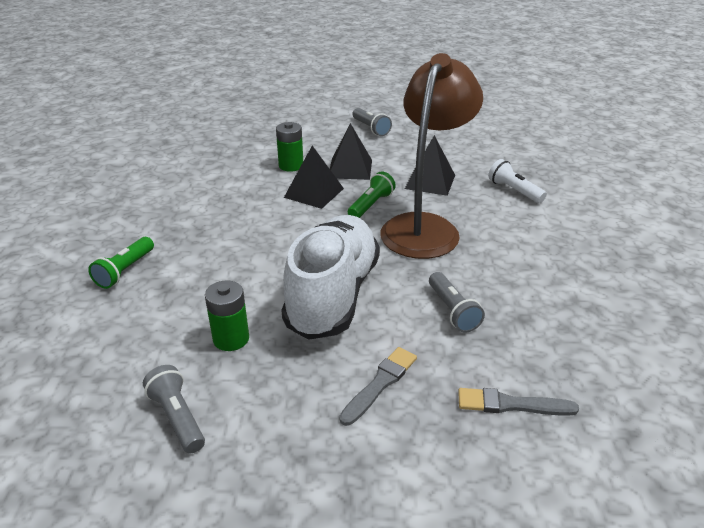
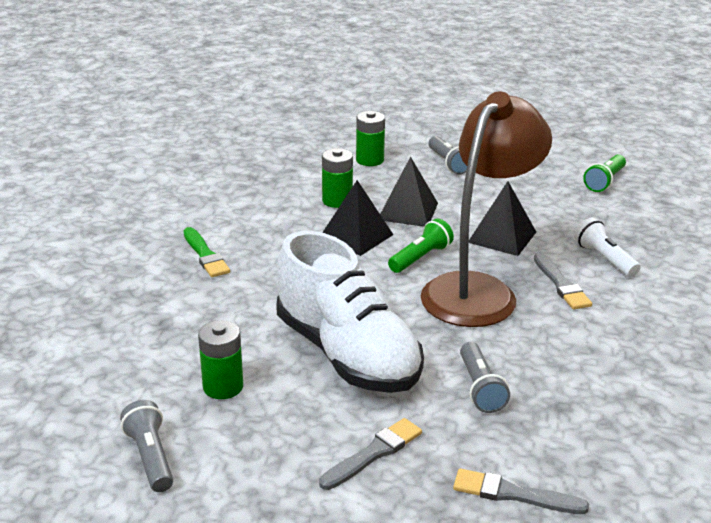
camera: 10 degrees right, 5 degrees down
(125, 271) = (123, 301): green flashlight -> green flashlight (605, 181)
(190, 222) = (205, 255): none -> green brush
(309, 131) = (369, 160): none -> green battery
(333, 295) = (347, 354): white shoe -> white shoe turned 120 degrees clockwise
(488, 215) = (561, 284): none -> grey brush

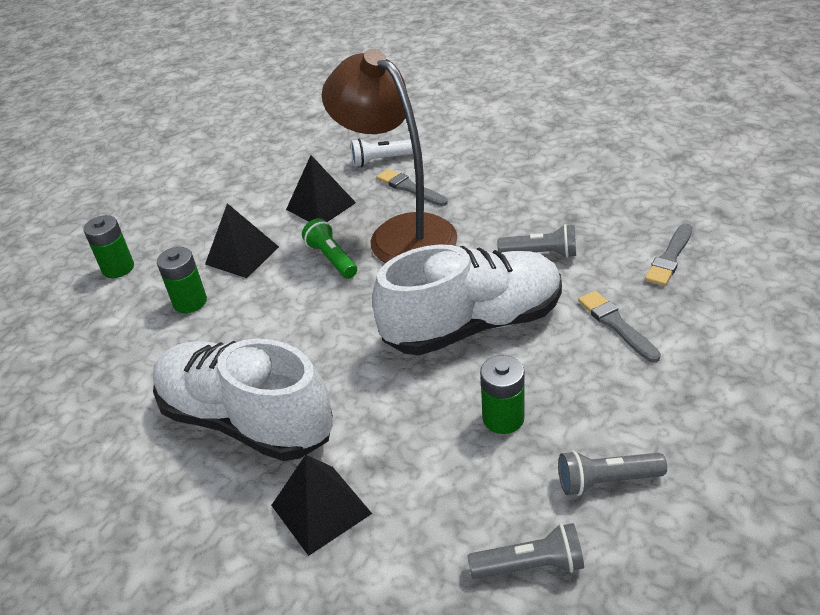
camera: 70 degrees left, 10 degrees up
(205, 255) = (246, 420): green brush -> white shoe
(356, 236) = (270, 296): black pyramid -> black pyramid (321, 509)
(448, 163) = (165, 216): grey flashlight -> grey flashlight (530, 565)
(561, 284) = (410, 188): grey brush -> grey brush turned 135 degrees counterclockwise
(605, 181) = (261, 136): green flashlight -> none

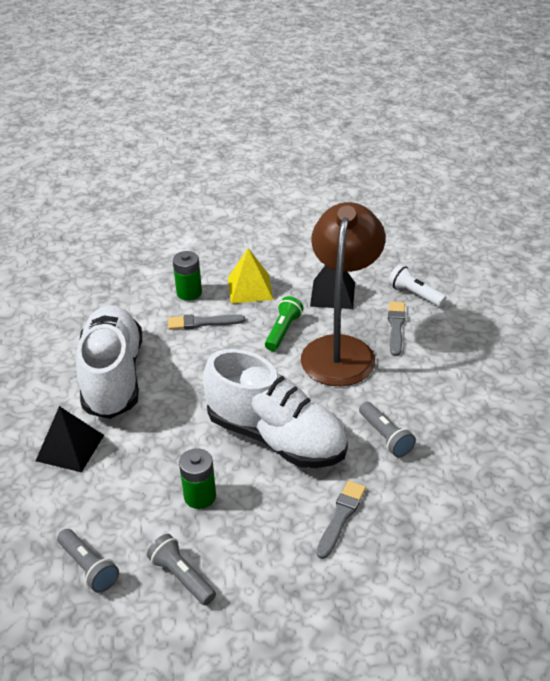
camera: 50 degrees right, 0 degrees up
(118, 268) = (193, 244): green battery -> none
(242, 255) = (250, 288): black pyramid -> yellow pyramid
(669, 258) = (450, 517): grey brush -> grey brush (202, 322)

